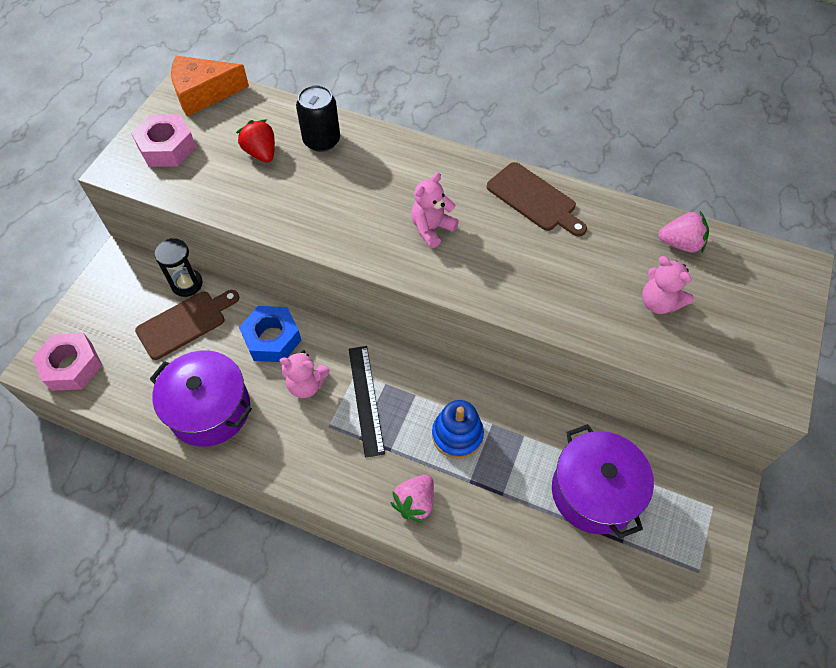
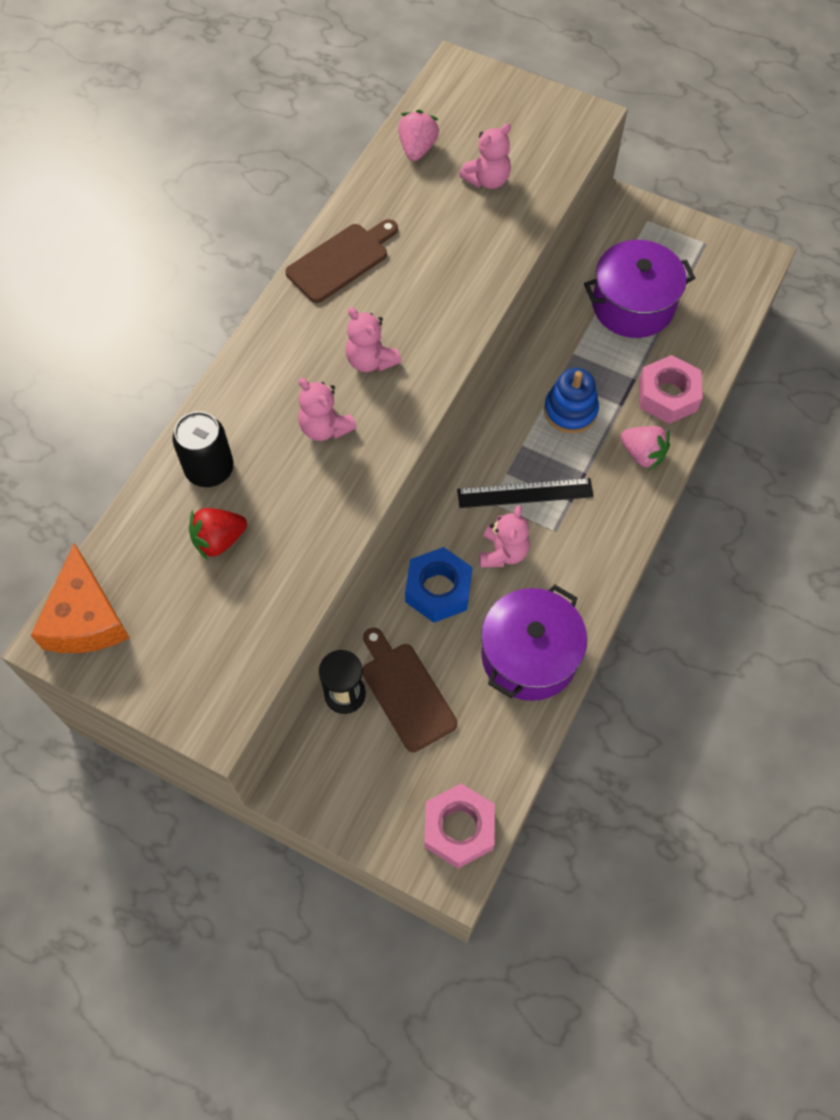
camera: 85 degrees left, 5 degrees up
(167, 147) = (186, 660): pink nut -> pink nut (667, 395)
(362, 205) = (325, 428): none -> pink teddy bear

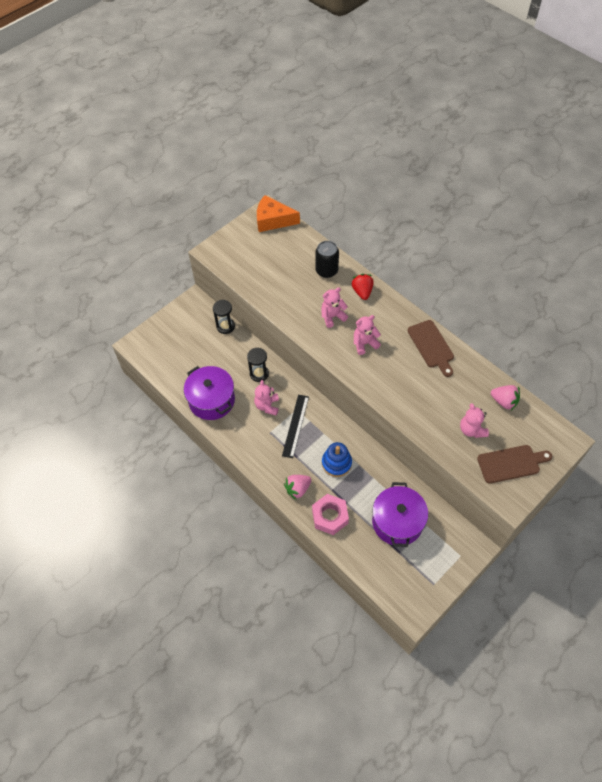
camera: 110 degrees right, 5 degrees down
(219, 540) = (290, 267): red strawberry -> red strawberry (362, 292)
(406, 692) = (216, 348): brown cutting board -> brown cutting board (511, 463)
(438, 590) = (259, 374): blue nut -> black hourglass
(458, 828) = (150, 351): pink nut -> none
(503, 552) = (267, 406): pink teddy bear -> pink teddy bear turned 60 degrees clockwise

